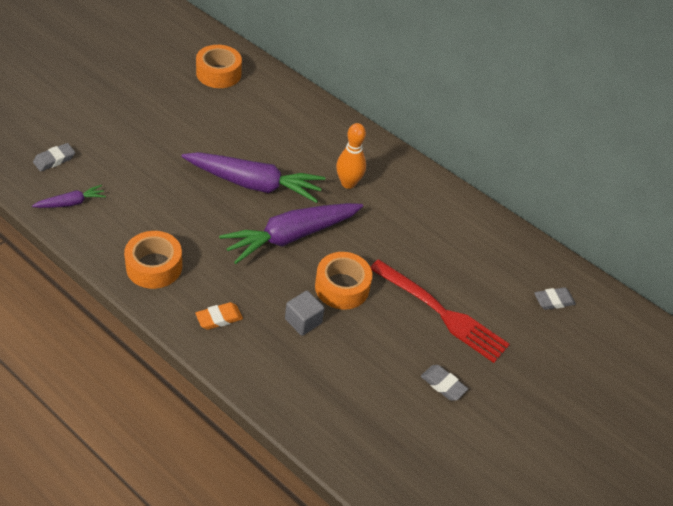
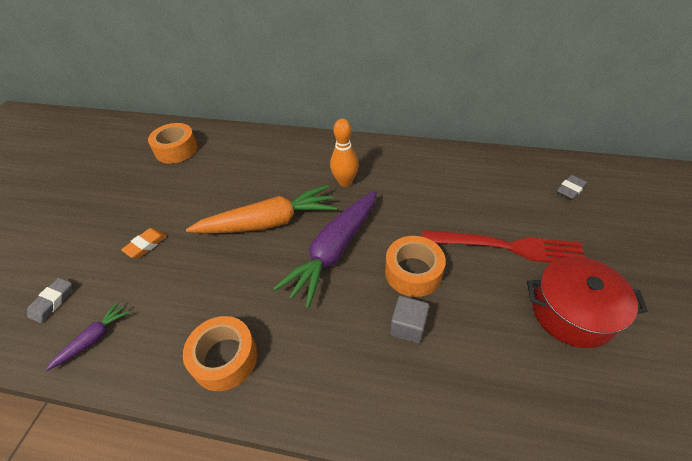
camera: 20 degrees left, 0 degrees up
(219, 318) = (329, 376): orange eraser -> orange eraser (146, 245)
(254, 184) = (268, 222): purple carrot -> orange carrot
(443, 385) = (572, 312): grey eraser -> red pot

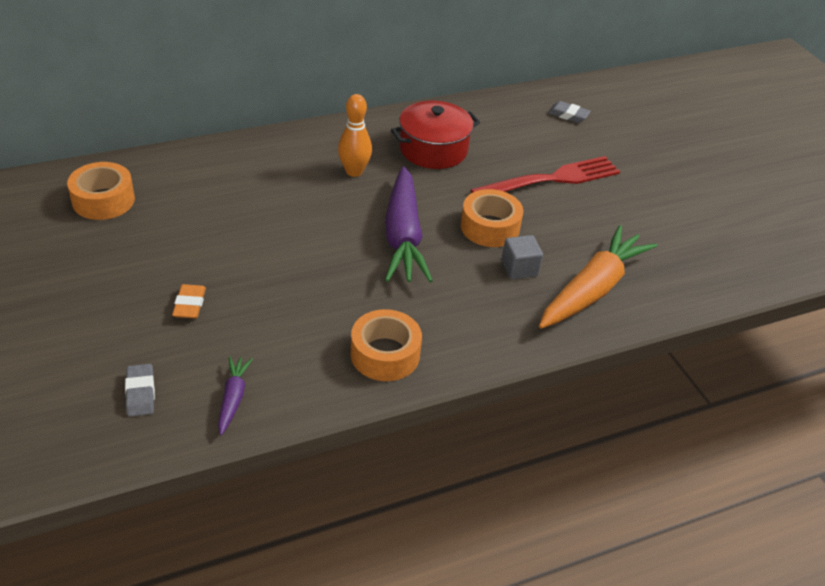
camera: 40 degrees left, 5 degrees down
(268, 222) = (309, 236): orange carrot -> orange carrot (592, 289)
(570, 190) = (568, 115): grey eraser -> grey eraser turned 75 degrees counterclockwise
(572, 312) = (631, 210): red pot -> red pot (433, 149)

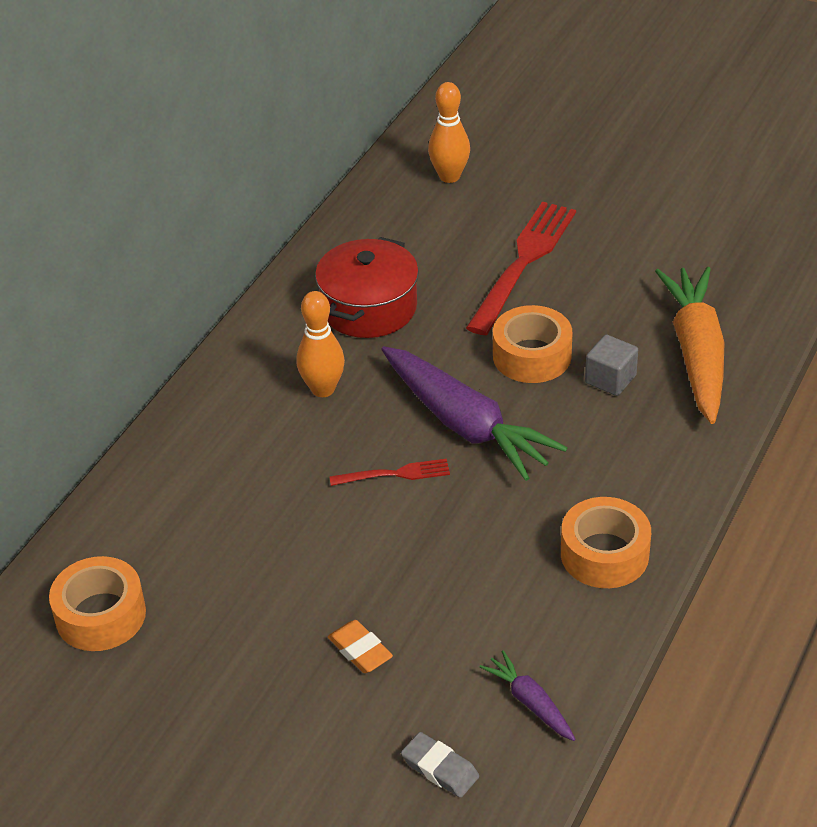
camera: 35 degrees left, 0 degrees up
(331, 234) = (394, 474): none -> red fork
(568, 115) = (449, 176): grey eraser -> orange bowling pin

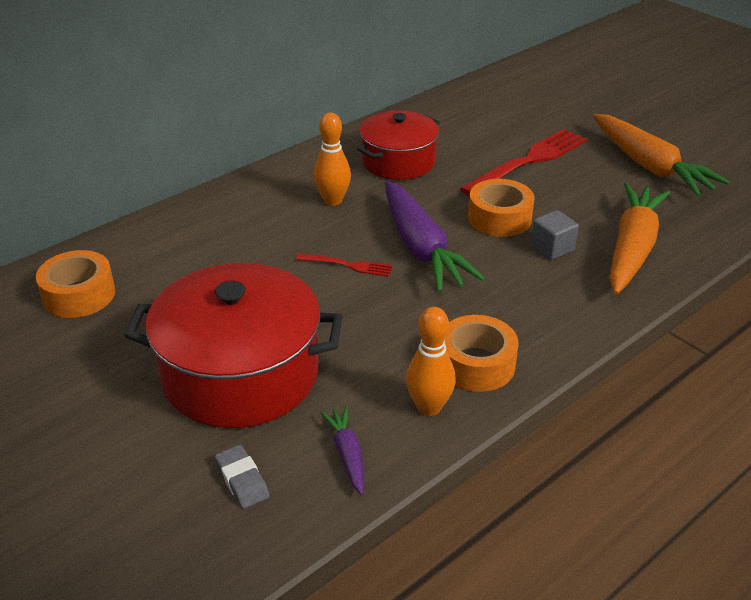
camera: 20 degrees right, 5 degrees down
(360, 650) = (241, 374): orange eraser -> red pot
(449, 176) = (506, 102): orange bowling pin -> orange bowling pin (429, 407)
(664, 230) = (649, 166): none -> orange carrot

